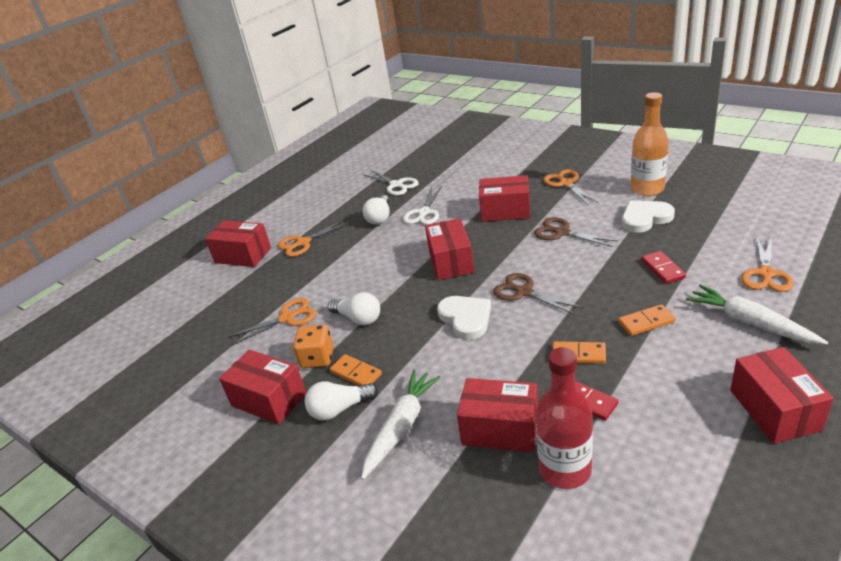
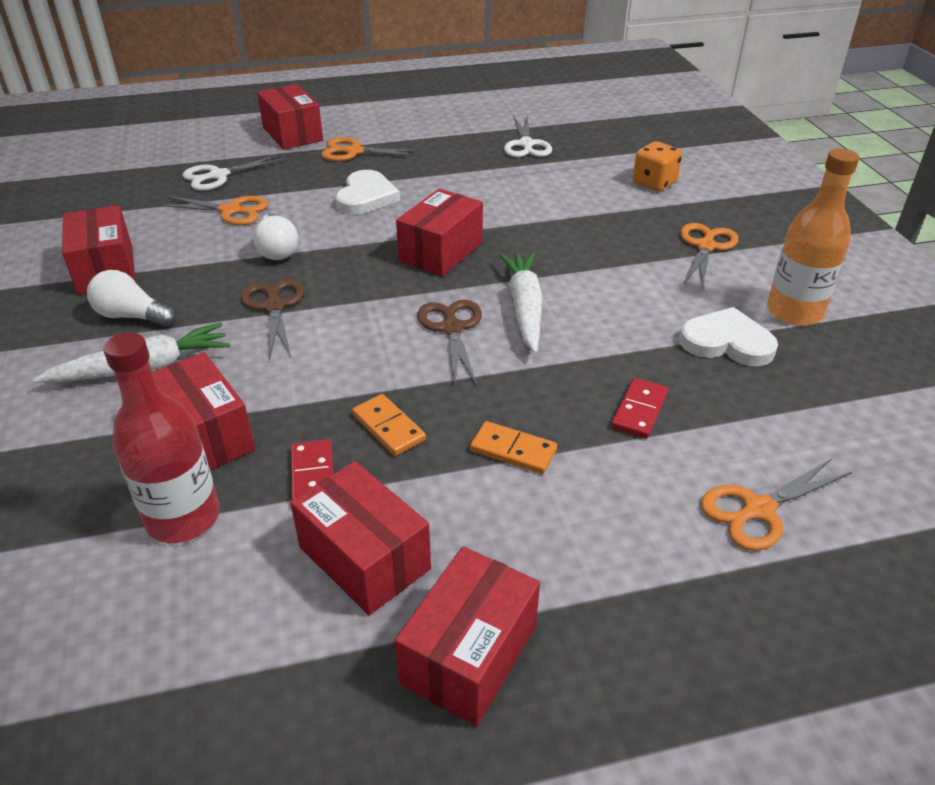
camera: 35 degrees right, 5 degrees up
(317, 358) = (191, 261): orange dice -> orange dice (654, 183)
(356, 373) = (193, 295): orange domino -> none
(380, 217) = (455, 168): white light bulb -> none
(424, 212) = (503, 187): white scissors -> white scissors (219, 176)
(466, 318) = (357, 314): white heart -> white heart (366, 197)
(505, 211) = (584, 235): red box -> red box (364, 558)
(562, 233) = (601, 295): brown scissors -> brown scissors (274, 307)
(750, 323) = (627, 545): white carrot -> white carrot (525, 308)

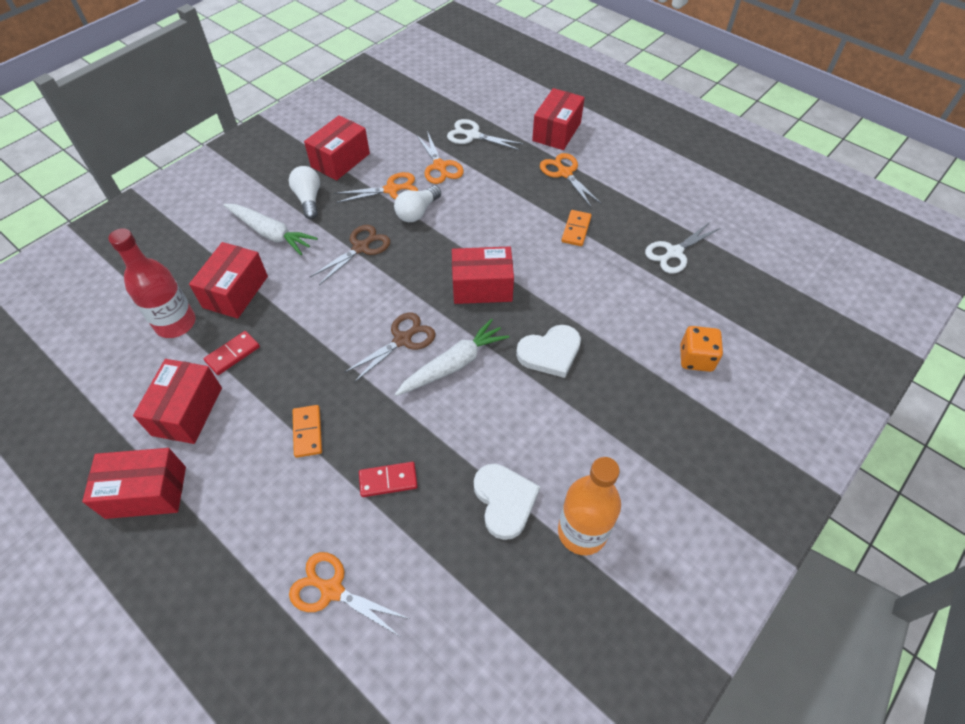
camera: 55 degrees right, 15 degrees up
(366, 197) = (513, 213): white heart -> white heart (550, 353)
(388, 427) = (290, 363): orange domino -> orange domino (576, 229)
(705, 247) = (627, 434): orange scissors -> orange scissors (391, 190)

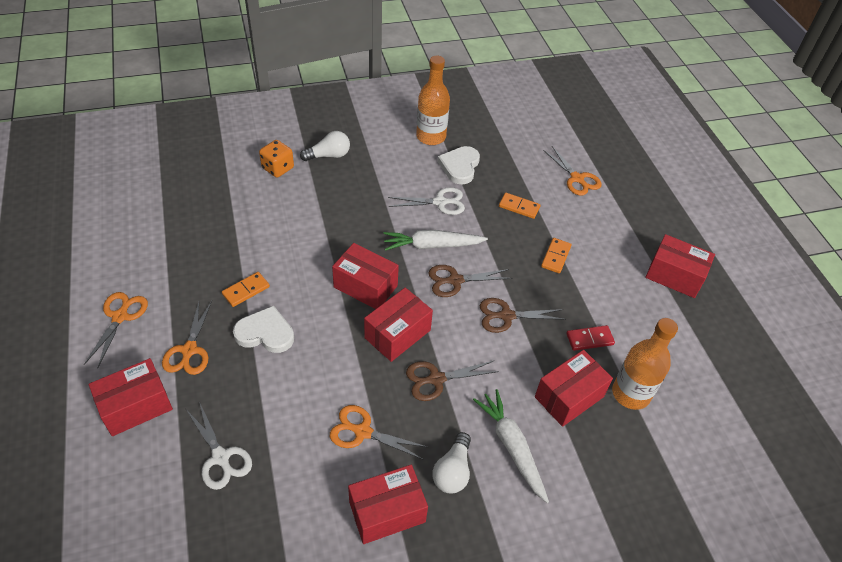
camera: 150 degrees left, 5 degrees down
(175, 323) = (630, 393): red bottle -> orange bottle
(187, 411) = (636, 313): red box -> red box (397, 334)
(329, 332) = (506, 316): none -> brown scissors
(388, 480) = (519, 207): red domino -> orange domino
(417, 212) = (359, 388): white light bulb -> white light bulb (329, 155)
(440, 166) = (292, 434): orange scissors -> orange scissors (120, 317)
(550, 353) = (362, 218): white heart -> white heart (265, 333)
(674, 252) = (200, 231): white scissors -> white scissors (440, 202)

